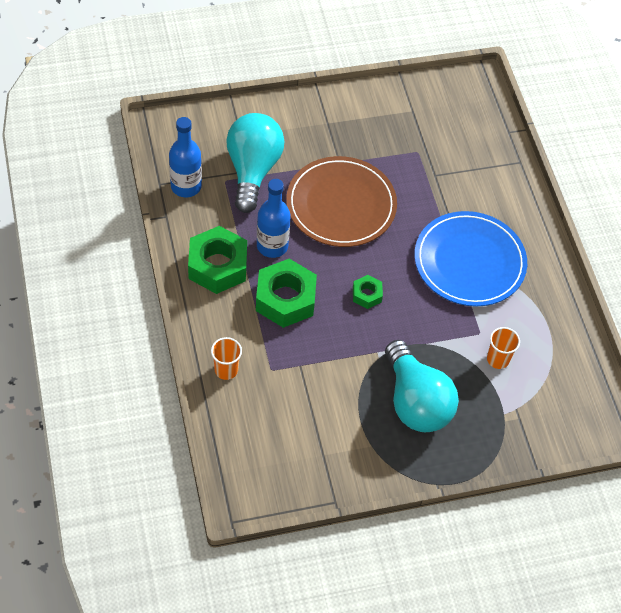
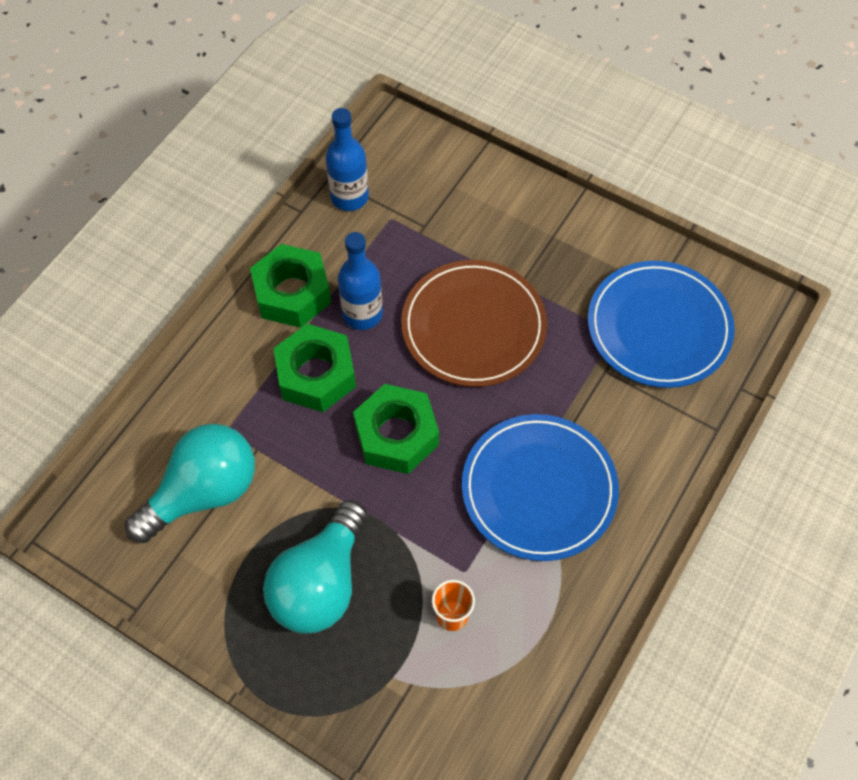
camera: 50 degrees right, 5 degrees up
(226, 370) = (188, 396): orange cup -> none
(253, 170) = (427, 228): turquoise light bulb -> turquoise light bulb (203, 492)
(367, 295) = (396, 435): green nut -> green nut, size x2.00
(436, 131) = (658, 327): none -> blue plate

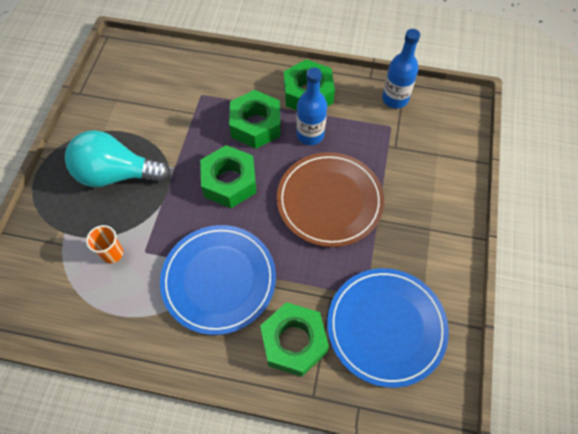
camera: 70 degrees right, 0 degrees up
(203, 492) = (158, 98): turquoise light bulb -> none
(647, 428) = (294, 342): none -> green nut

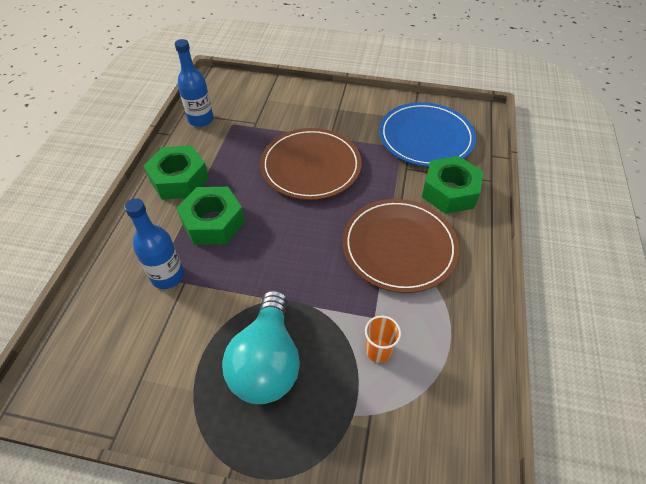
camera: 90 degrees left, 10 degrees down
(219, 280) = (399, 247): blue plate -> brown plate
(229, 182) = (285, 243): green nut -> none
(310, 135) = (233, 179): blue bottle -> blue bottle (168, 276)

